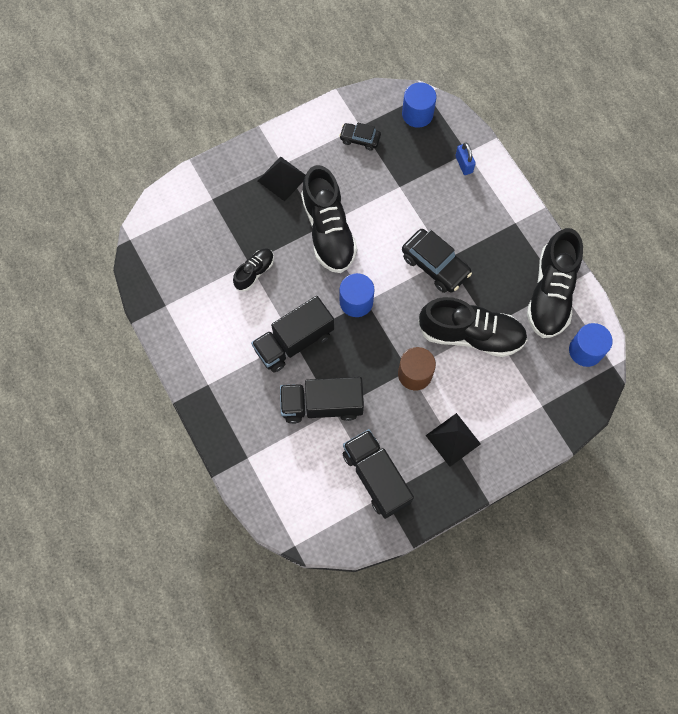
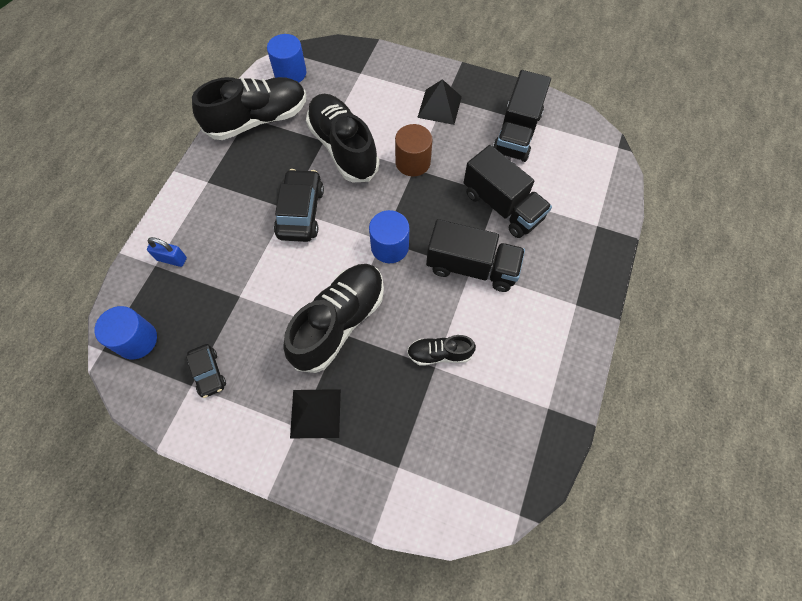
camera: 130 degrees left, 5 degrees down
(464, 164) = (172, 259): blue padlock -> blue padlock turned 75 degrees clockwise

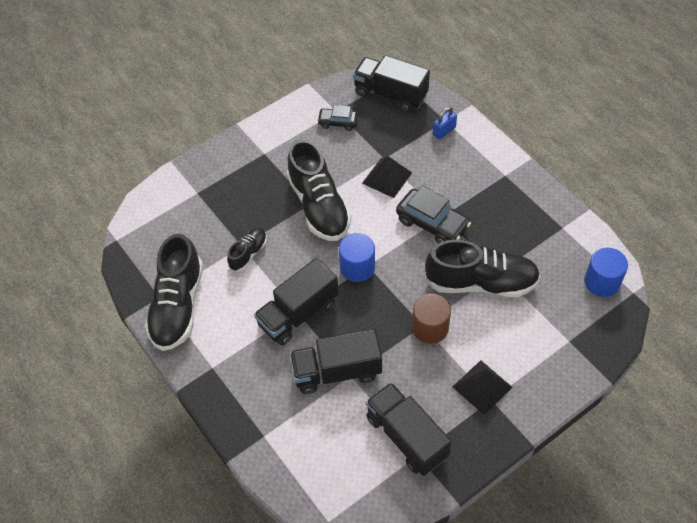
camera: 125 degrees right, 10 degrees down
(137, 340) = (390, 94): blue cylinder -> black truck
(258, 120) = (554, 234): black shoe -> black shoe (178, 306)
(315, 413) = (266, 166): black pyramid -> black pyramid (387, 178)

